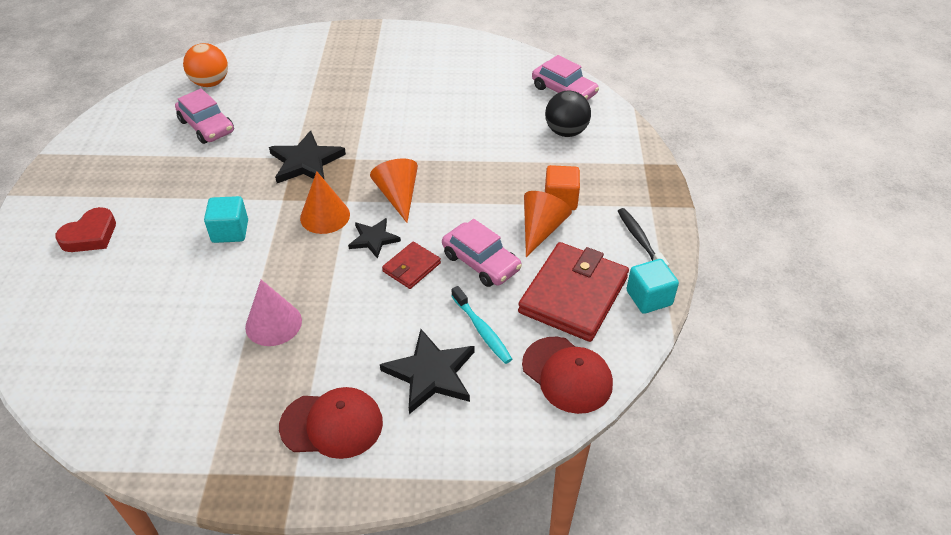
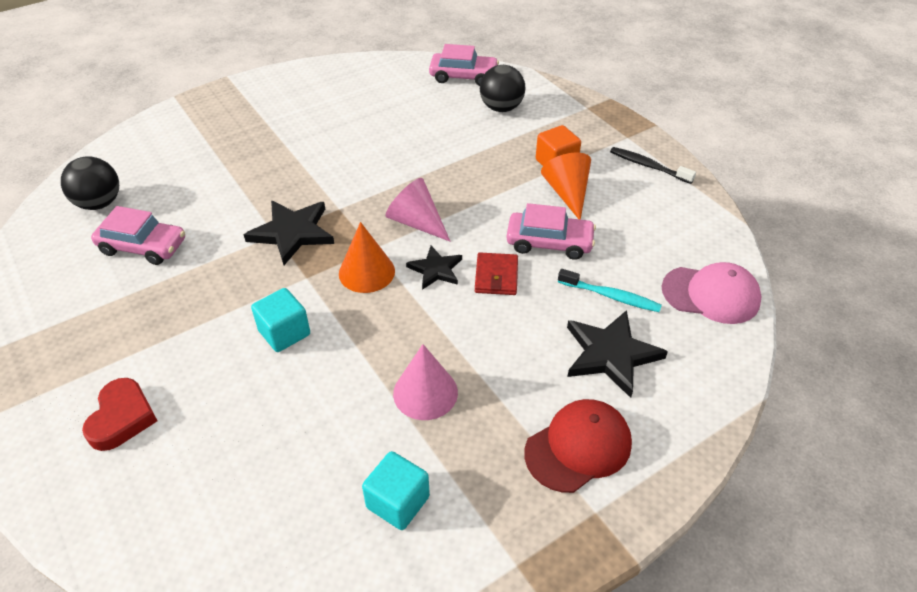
camera: 35 degrees left, 0 degrees up
(210, 83) = (99, 203): orange ball -> black ball
(398, 196) = (416, 222): orange cone -> pink cone
(567, 375) = (711, 294): red cap -> pink cap
(573, 295) = (647, 232): red wallet -> none
(649, 298) = (701, 206): turquoise cube -> turquoise cube (398, 502)

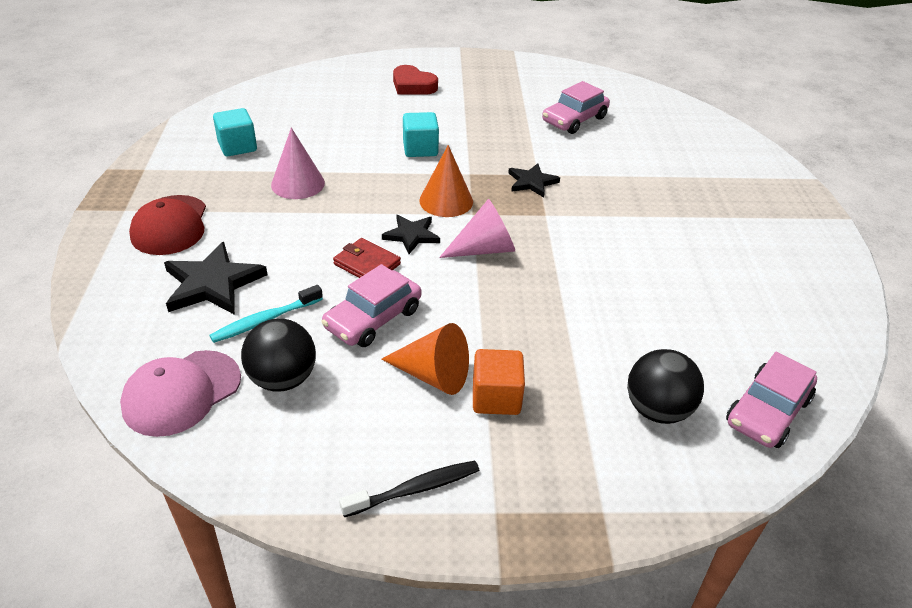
camera: 120 degrees right, 5 degrees down
(99, 203) = (647, 114): black ball -> black ball (283, 379)
(292, 233) = (532, 182): black star -> black star, size x0.62

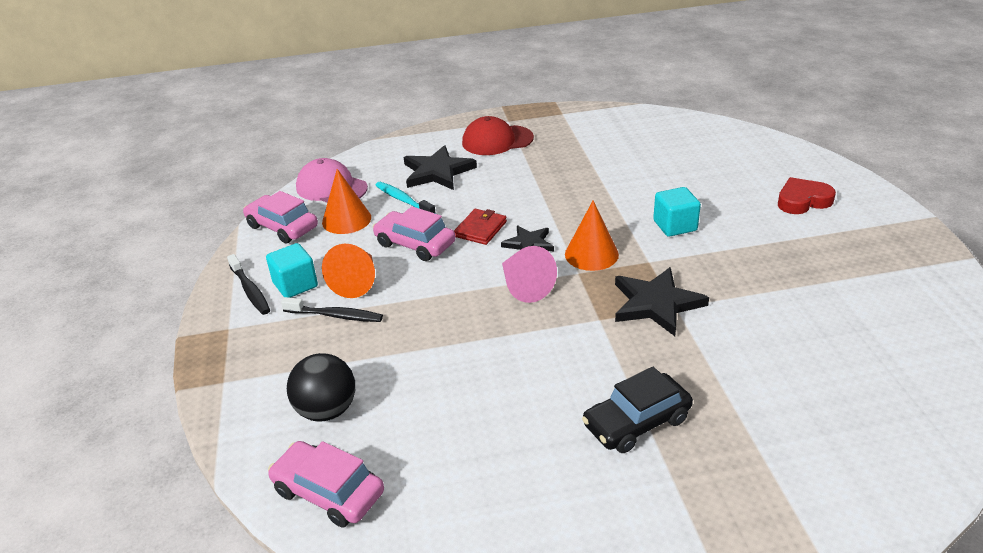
camera: 85 degrees right, 5 degrees down
(237, 147) = (616, 139): turquoise cube -> turquoise cube (295, 285)
(283, 379) = (346, 220): black ball -> orange cone
(298, 184) = (577, 176): pink cone -> none
(413, 85) = (802, 201): red heart -> red heart turned 45 degrees clockwise
(496, 397) = (335, 316): orange cube -> black toothbrush
(532, 182) = (656, 304): black star -> black star, size x1.62
(574, 120) = (823, 324): pink car -> pink car (282, 227)
(675, 221) = (636, 422): none -> black car

